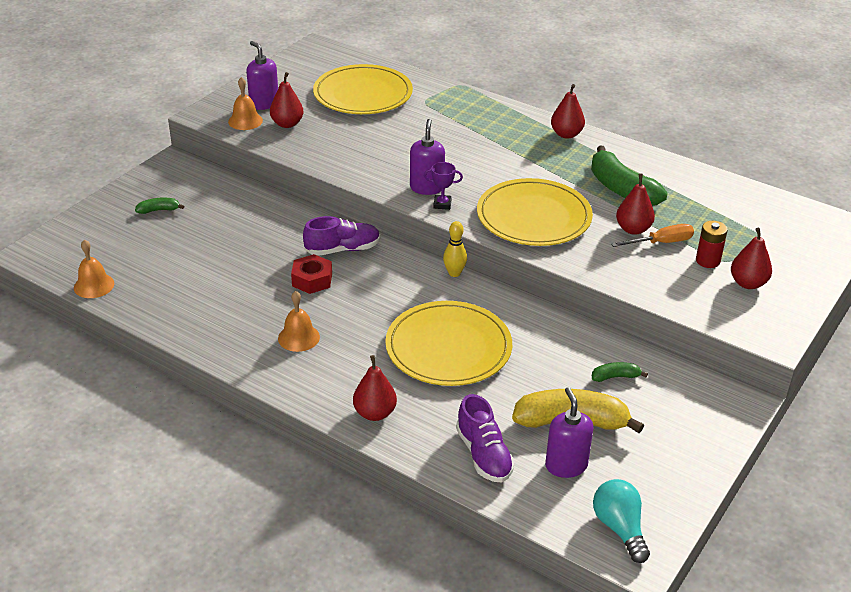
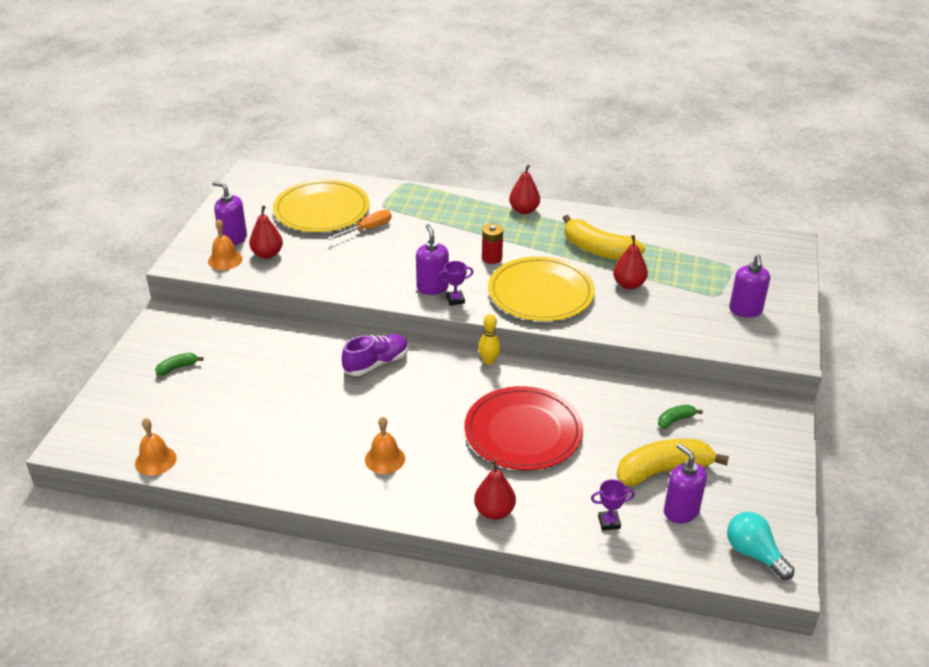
camera: 20 degrees left, 0 degrees up
(312, 280) = (365, 400): red nut -> none
(448, 347) = (523, 432): yellow plate -> red plate
(484, 455) = (609, 522): purple shoe -> purple trophy
(621, 189) = (598, 250): green banana -> yellow banana
(661, 243) = (658, 291): orange screwdriver -> orange screwdriver (367, 229)
(707, 261) = (703, 298): red battery -> red battery (492, 258)
(748, 283) = (745, 310): red pear -> purple soap dispenser

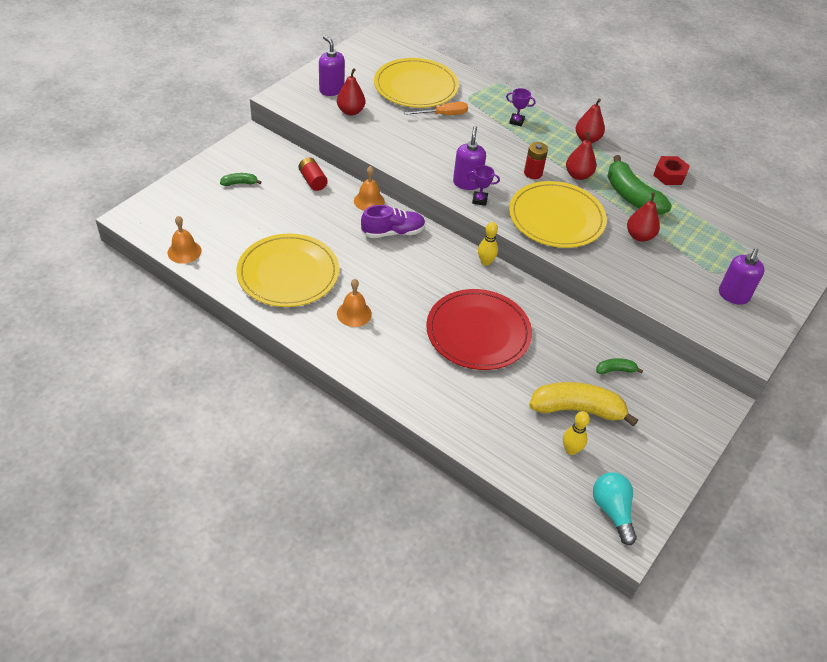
camera: 20 degrees right, 10 degrees up
(225, 260) = (315, 106): orange bell -> orange bell (369, 201)
(258, 339) = (312, 181): none -> red battery
(288, 443) = (288, 273): none -> yellow plate
(494, 511) = (415, 389): red pear -> red pear (578, 175)
(598, 250) = (631, 196): yellow banana -> green banana
(609, 522) = (503, 435): purple trophy -> purple trophy (516, 121)
(621, 220) = (669, 175): none -> red nut
(681, 511) = (571, 450): purple soap dispenser -> yellow bowling pin

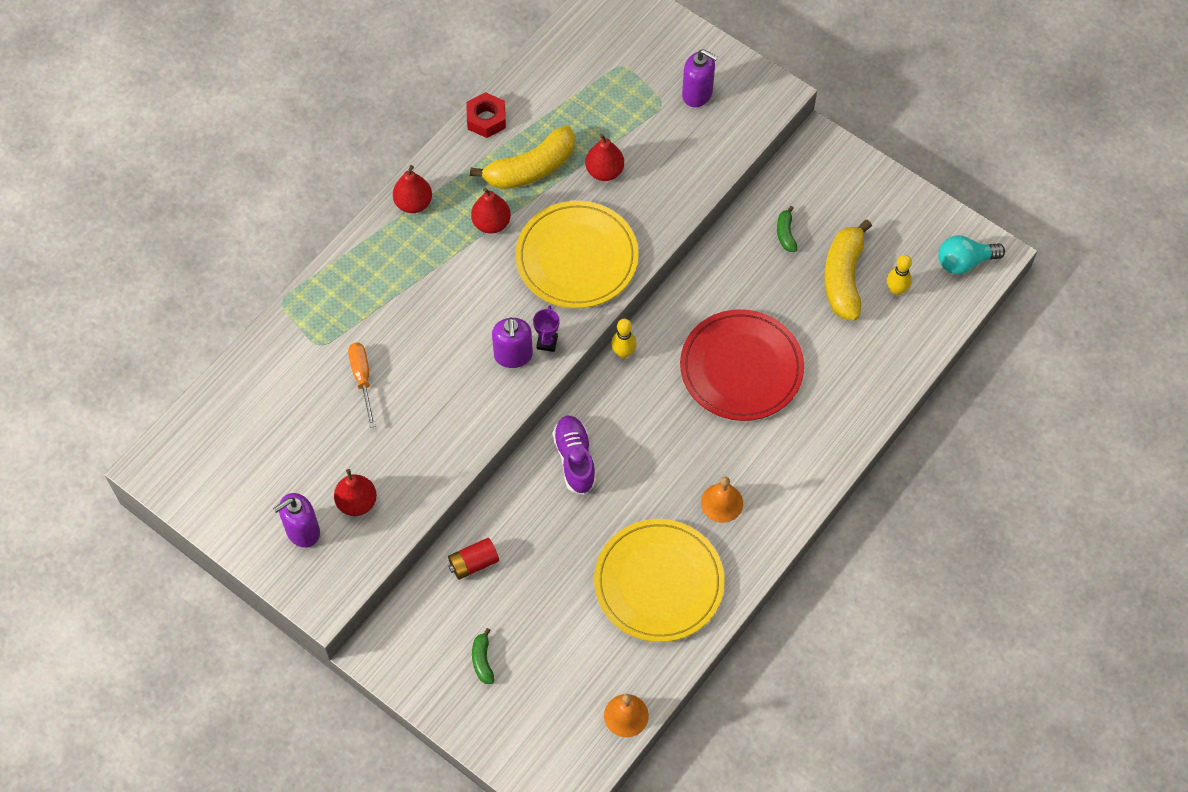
camera: 85 degrees left, 15 degrees up
(369, 201) = (513, 489): orange bell -> none
(416, 87) = (292, 414): yellow plate -> none
(467, 183) = (513, 355): purple soap dispenser -> purple soap dispenser turned 105 degrees counterclockwise
(516, 121) = (375, 286): purple trophy -> none
(533, 173) = (489, 276): red battery -> none
(631, 196) = (530, 168): green banana -> yellow banana

